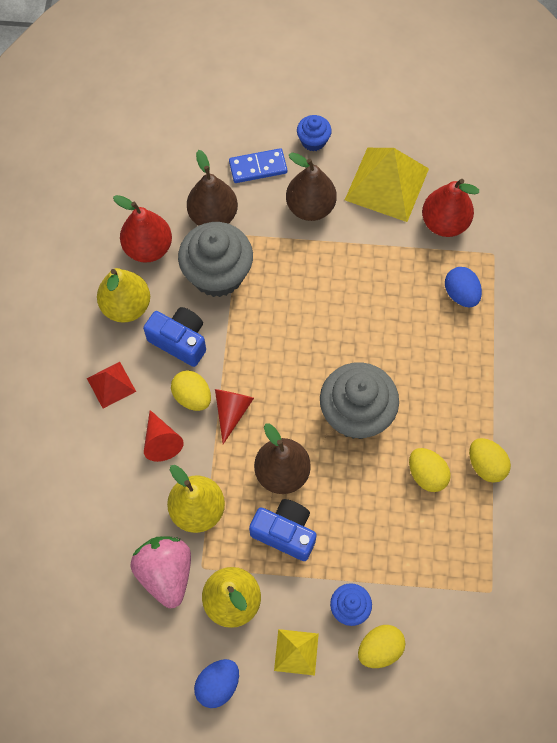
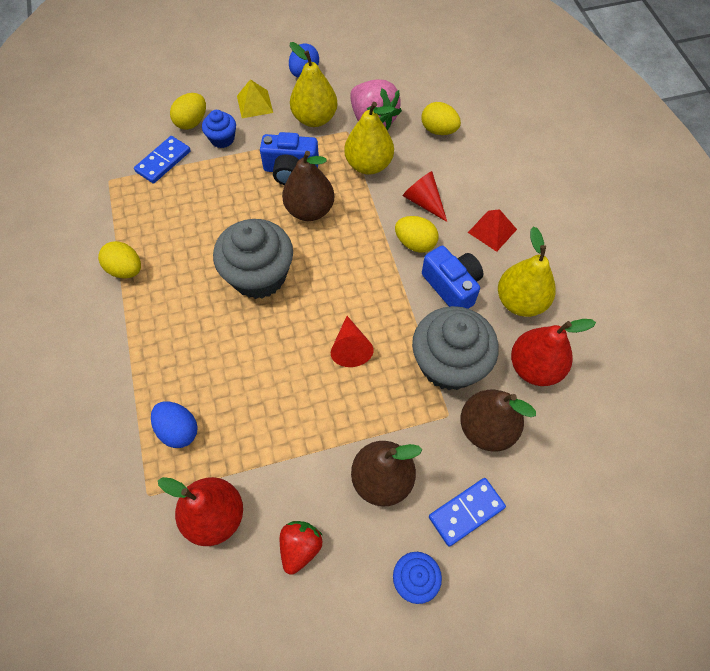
camera: 160 degrees right, 5 degrees down
(180, 341) = (452, 286): blue camera -> blue camera turned 135 degrees counterclockwise
(232, 411) = (374, 242): red cone -> red cone (350, 348)
(386, 184) = (300, 547): yellow pyramid -> red strawberry
(425, 597) = (163, 161): none -> blue domino
(426, 474) = (180, 246): yellow egg -> yellow egg (438, 130)

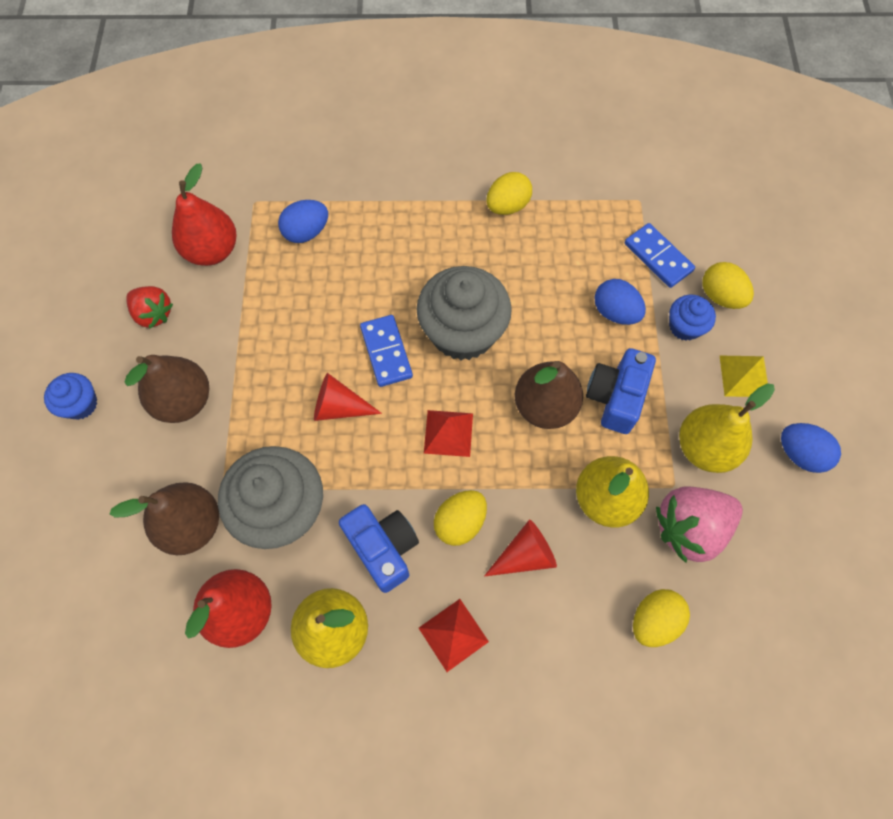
camera: 105 degrees right, 5 degrees up
(218, 180) = (615, 312): none -> blue egg
(349, 266) = (448, 433): none -> red pyramid
(452, 286) = (383, 548): blue camera -> blue camera turned 105 degrees counterclockwise
(466, 512) = (117, 472): blue domino -> blue domino (386, 352)

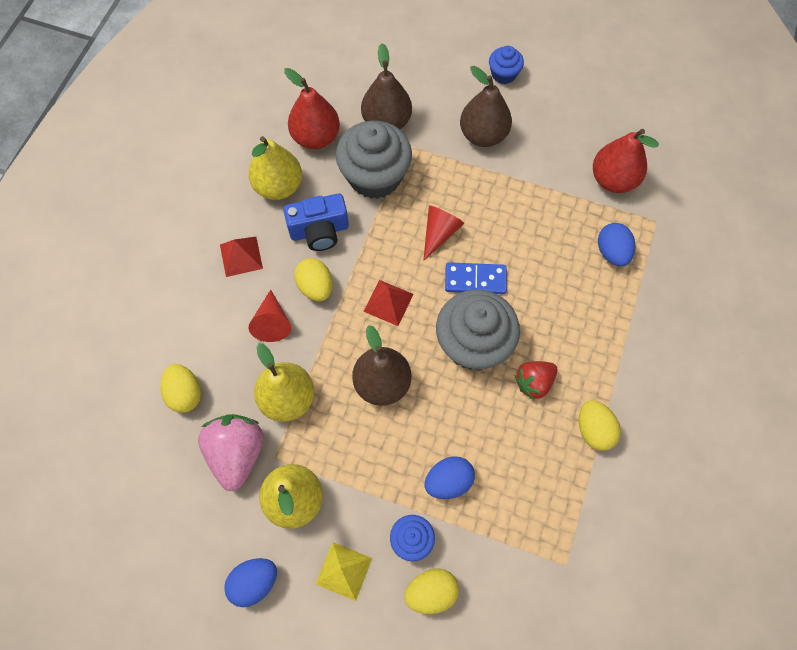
camera: 110 degrees right, 0 degrees up
(154, 314) = (565, 130): red strawberry -> red strawberry (534, 382)
(615, 397) = (368, 445): blue camera -> none
(658, 257) = (493, 550): blue domino -> none

